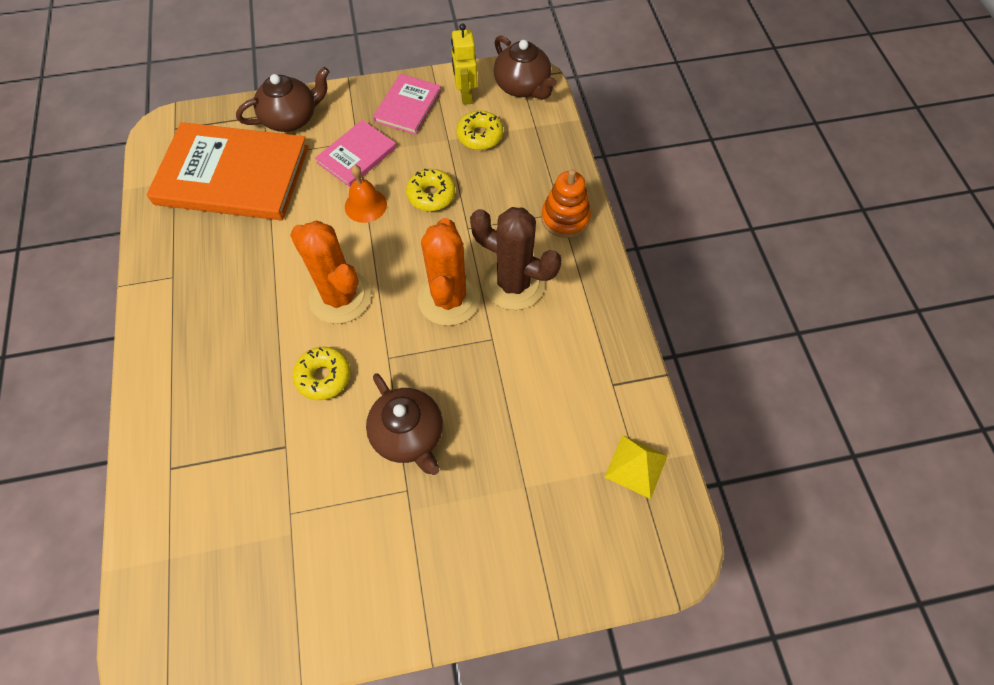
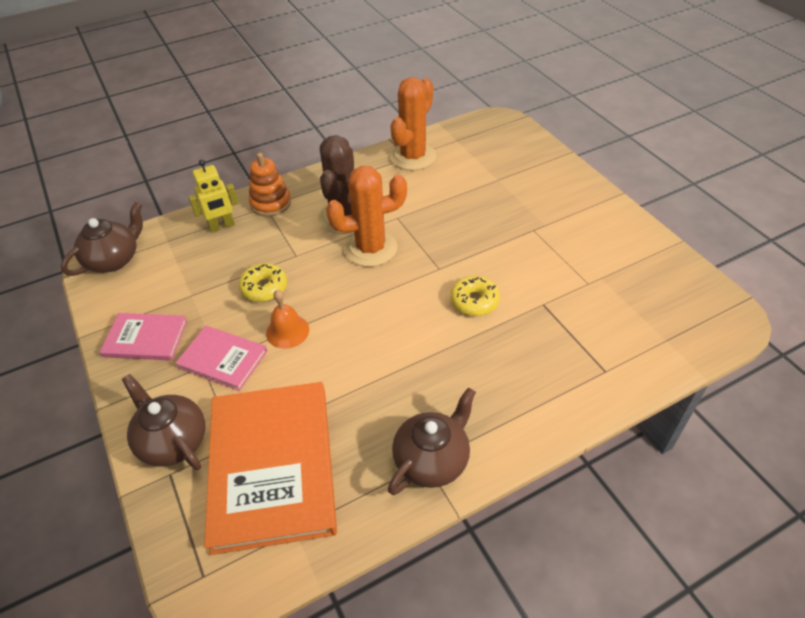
camera: 105 degrees left, 15 degrees down
(340, 297) = (395, 316): orange cactus -> orange cactus (413, 157)
(408, 435) = (494, 239): brown teapot -> brown teapot (432, 460)
(465, 95) = (127, 297): yellow robot -> yellow robot (222, 226)
(480, 136) = (184, 274): yellow donut -> none
(636, 466) = (458, 140): yellow pyramid -> none

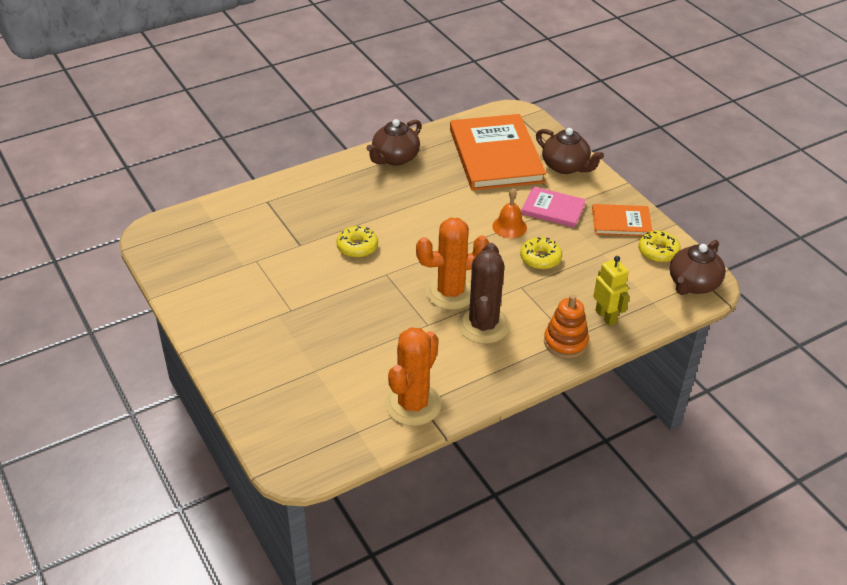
camera: 175 degrees right, 5 degrees down
(126, 297) = (658, 252): none -> yellow donut
(145, 338) = (621, 222): pink book -> orange book
(222, 226) = (606, 316): yellow robot -> yellow robot turned 90 degrees clockwise

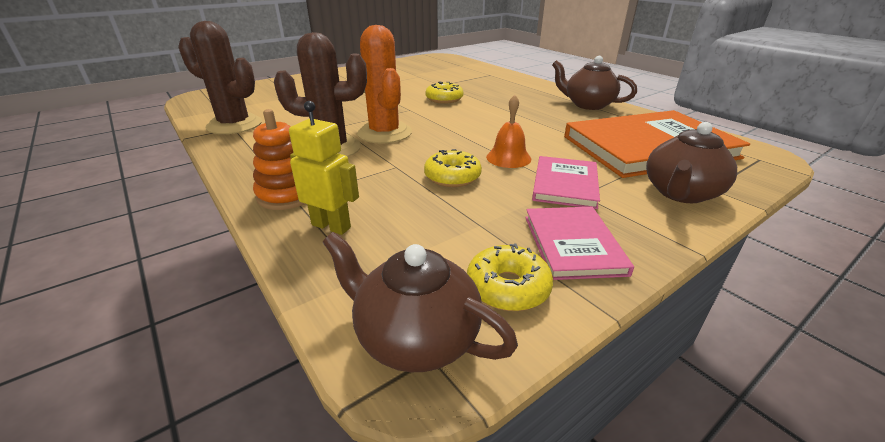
camera: 85 degrees right, 10 degrees down
(413, 404) = (234, 125): orange cactus -> brown cactus
(606, 316) = (331, 226): yellow robot -> yellow robot turned 120 degrees counterclockwise
(621, 222) = (573, 244): orange book -> pink book

